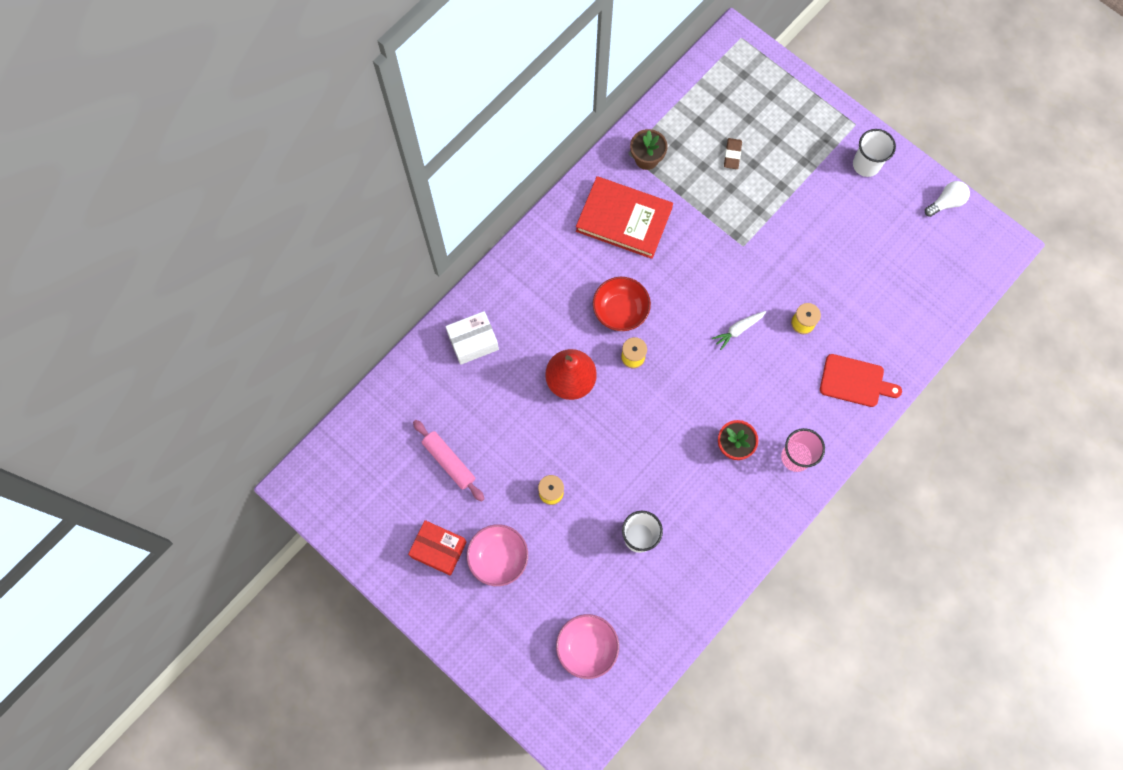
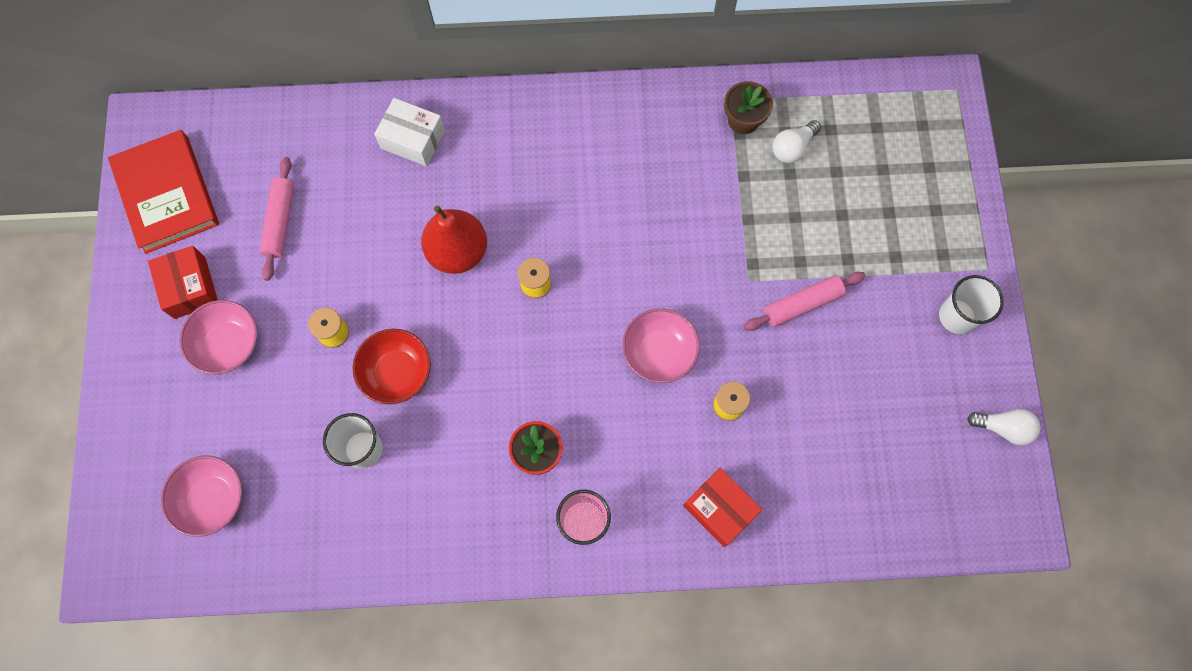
camera: 45 degrees right, 0 degrees up
(620, 310) = (569, 232): red bowl -> red bowl (397, 372)
(624, 219) = (662, 155): red book -> red book (167, 194)
(689, 150) = (792, 148): none -> white light bulb
(732, 155) = (830, 188): brown eraser -> none
(738, 330) = (659, 352): white carrot -> pink bowl
(783, 232) = (802, 304): none -> pink rolling pin
(855, 381) = (719, 509): red cutting board -> red box

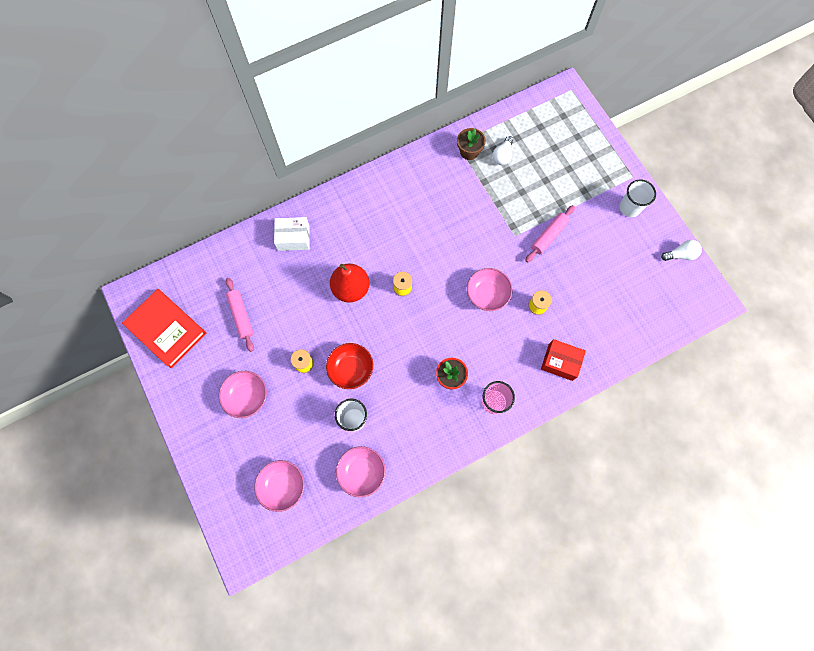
camera: 25 degrees left, 0 degrees up
(190, 287) = (207, 375): red box -> none
(334, 533) = (361, 472): none -> pink bowl

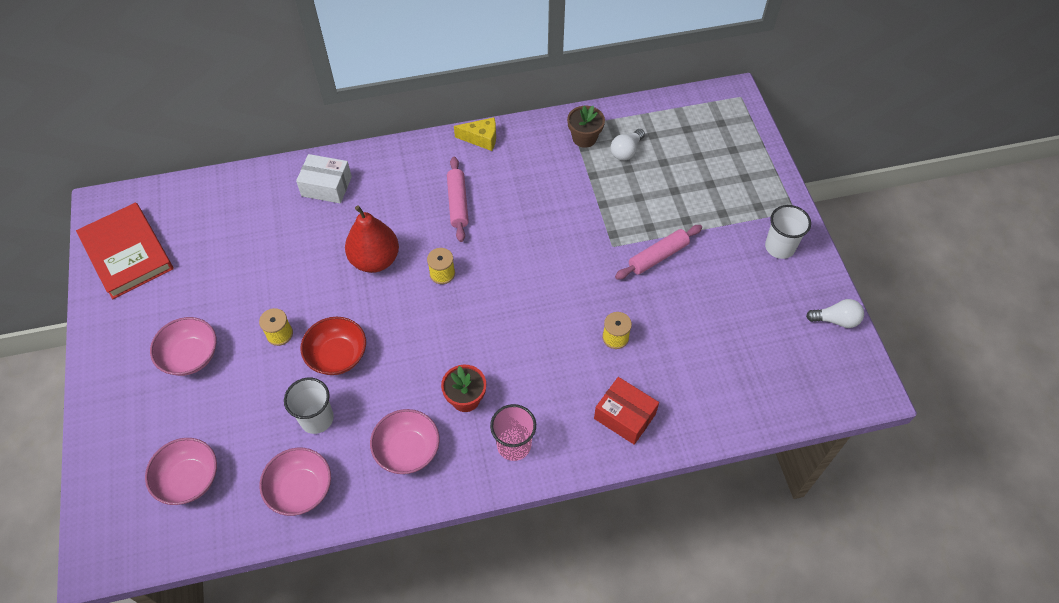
camera: 15 degrees right, 15 degrees down
(241, 316) = (225, 259): pink rolling pin -> pink rolling pin (458, 203)
(394, 170) = (481, 139): none -> yellow cheese
(487, 294) = (551, 308): pink bowl -> pink bowl (407, 450)

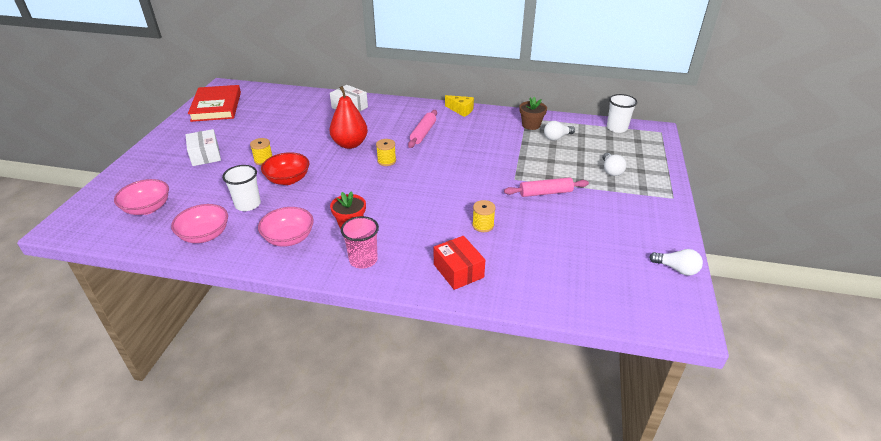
camera: 25 degrees right, 20 degrees down
(190, 356) = (205, 155): pink bowl -> white box
(713, 189) = (611, 170): none -> white light bulb
(779, 247) = (649, 213): white cup -> white cup (617, 128)

